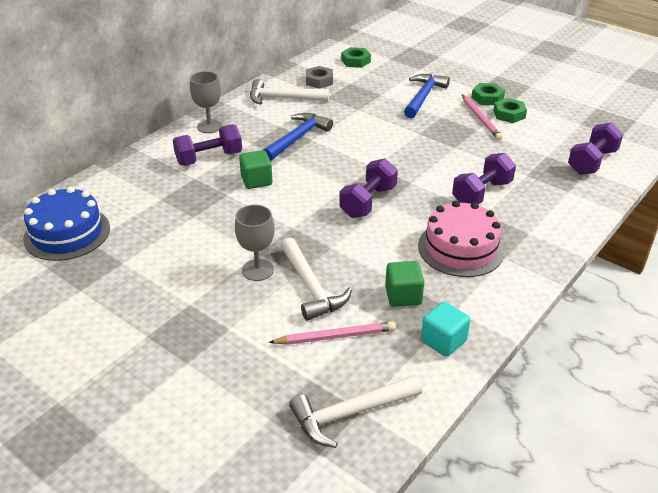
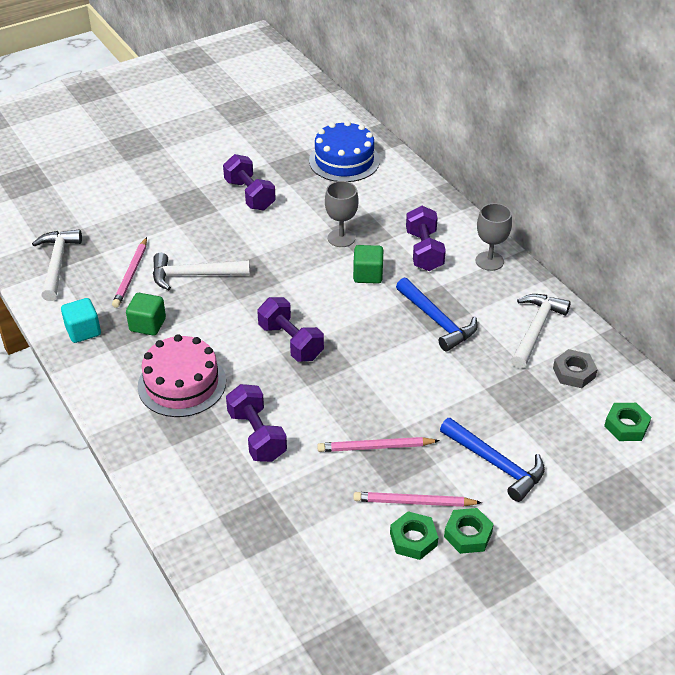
camera: 110 degrees right, 5 degrees up
(257, 270) = (234, 250): grey goblet -> grey goblet (341, 238)
(447, 141) = (375, 447): none -> pink pencil
(592, 162) = (261, 573): purple dumbbell -> purple dumbbell (250, 195)

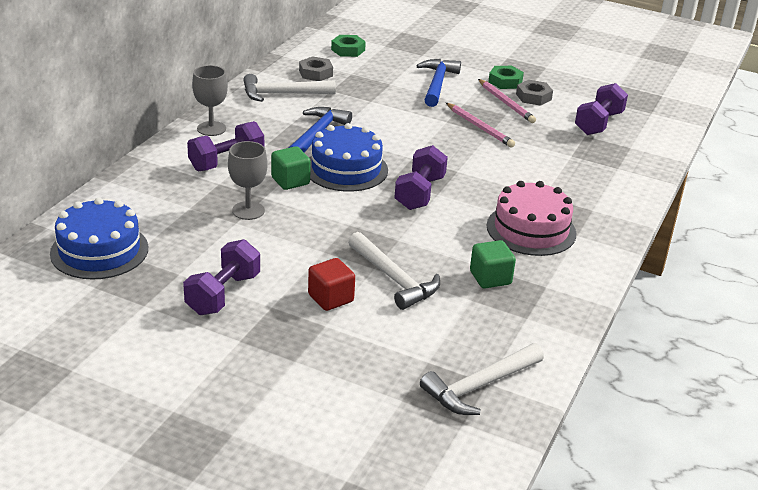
camera: 125 degrees left, 10 degrees down
(83, 331) = (545, 314): turquoise cube -> none
(131, 275) = (437, 321): pink pencil -> none
(201, 237) = (330, 298): none -> red cube
(257, 435) = (533, 176): purple dumbbell -> purple dumbbell (598, 123)
(363, 314) = (346, 169): none -> blue cake
(413, 539) = (533, 97): green nut -> grey nut

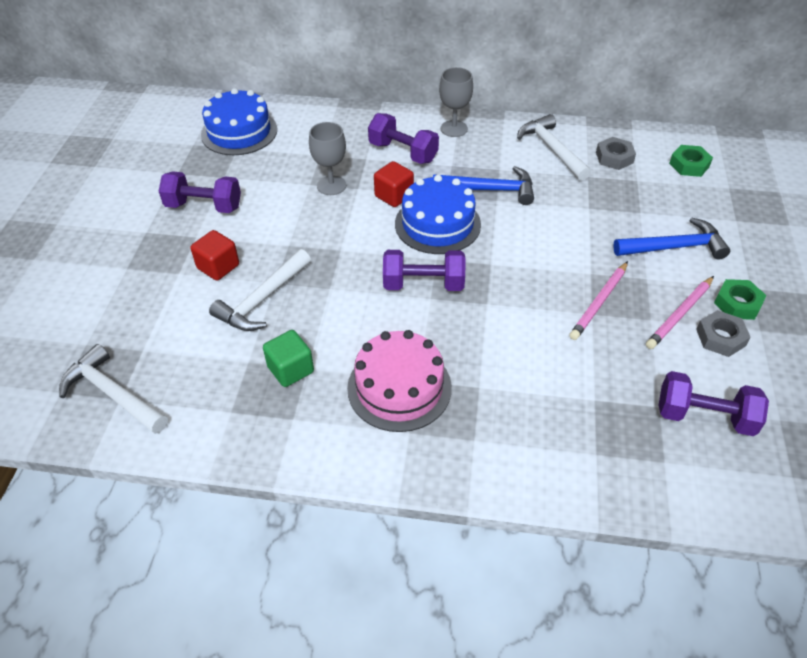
camera: 75 degrees right, 15 degrees up
(290, 181) = (394, 196): green cube -> red cube

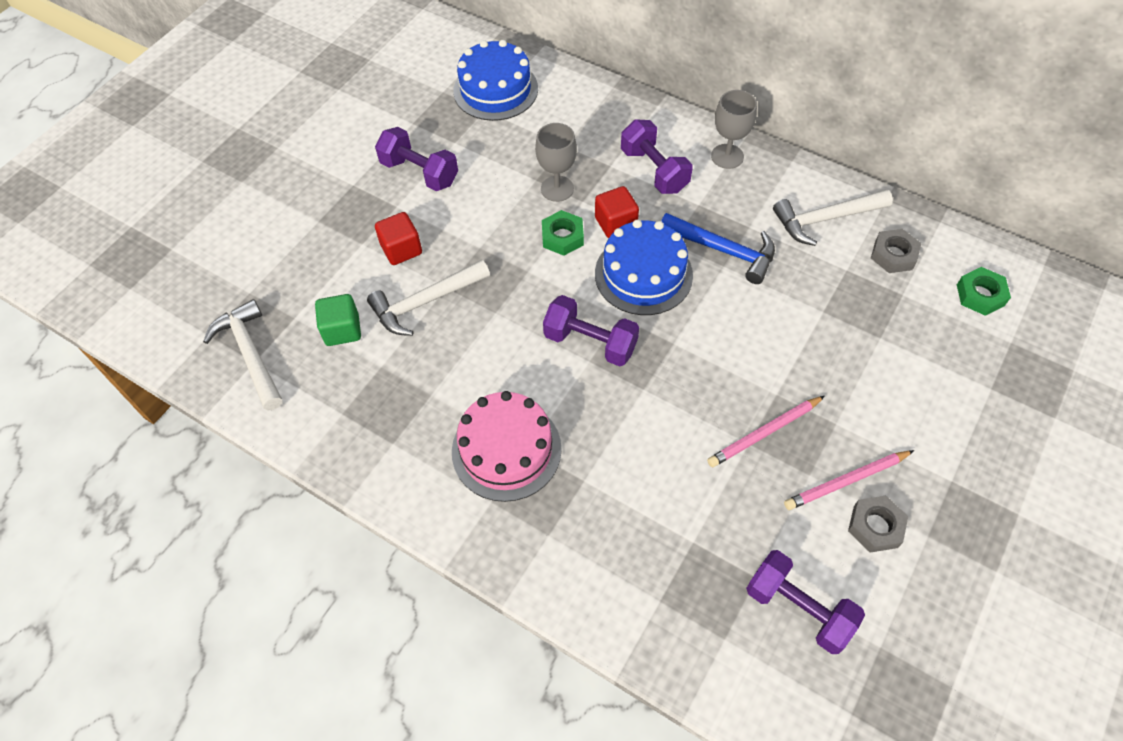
camera: 25 degrees right, 10 degrees up
(290, 369) = (415, 390): green cube -> green cube (342, 330)
(551, 149) = (825, 219): white hammer -> white hammer turned 105 degrees counterclockwise
(675, 247) = (893, 397): blue hammer -> none
(737, 303) = (922, 494): green nut -> green nut (562, 237)

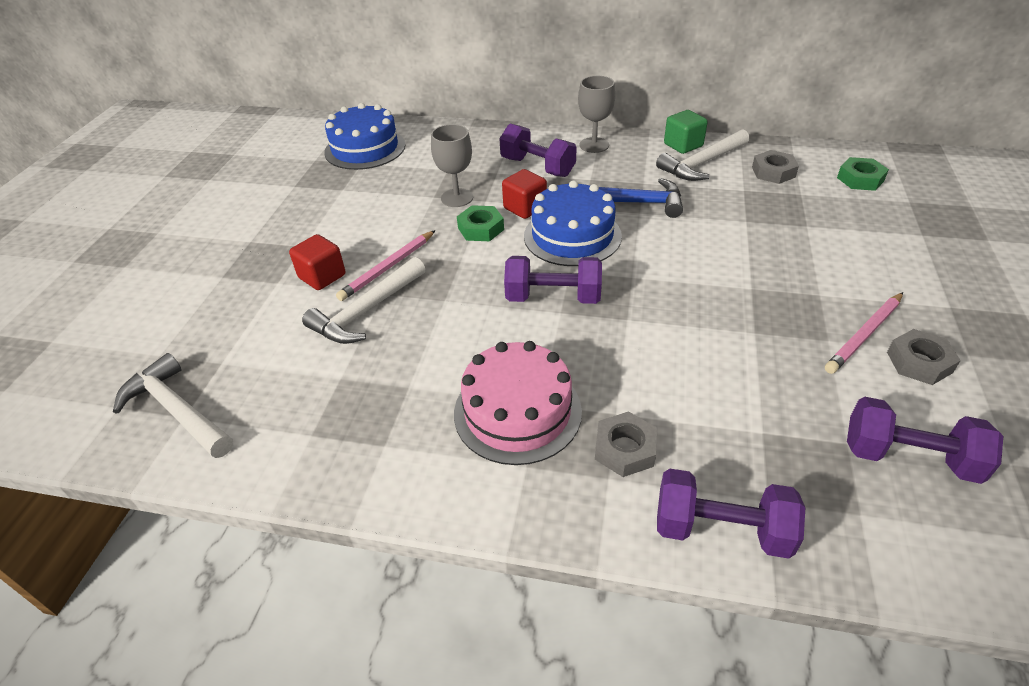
camera: 20 degrees left, 15 degrees down
(342, 330) = (282, 358): green cube -> green cube (683, 145)
(420, 172) = (316, 217): purple dumbbell -> purple dumbbell (721, 529)
(574, 515) = (625, 449): none -> grey nut
(764, 433) = (763, 320): pink pencil -> pink pencil (388, 268)

